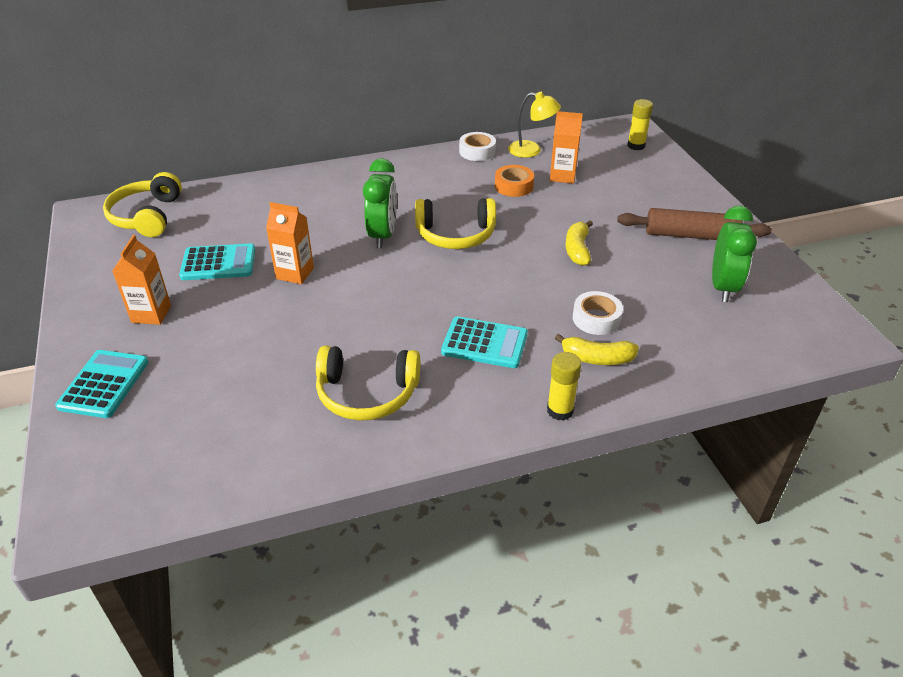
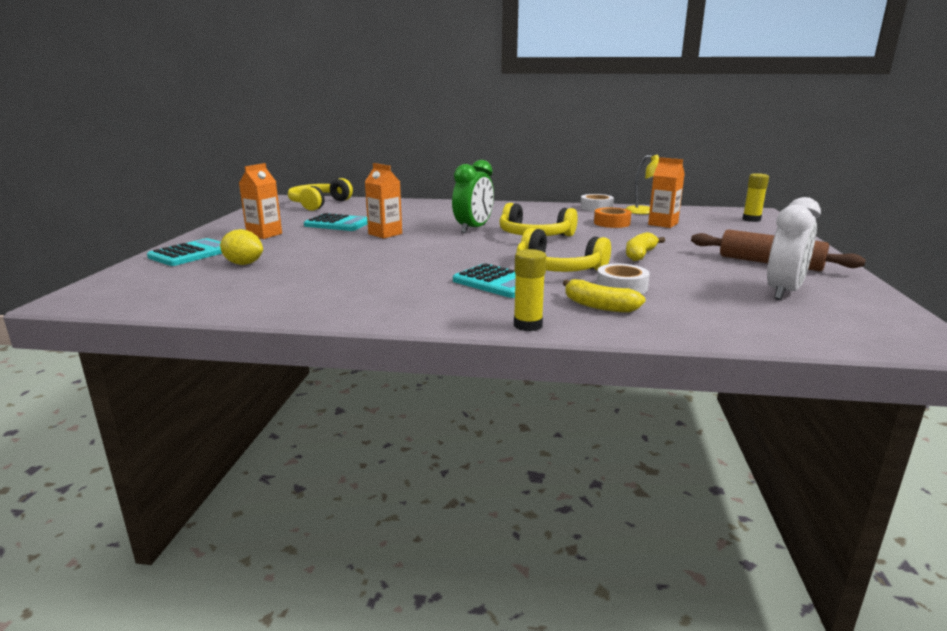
camera: 25 degrees right, 20 degrees down
(192, 387) = (243, 264): none -> yellow lemon
(367, 393) = (365, 287): yellow headphones -> yellow headphones (558, 268)
(723, 287) = (783, 292): green clock -> white clock

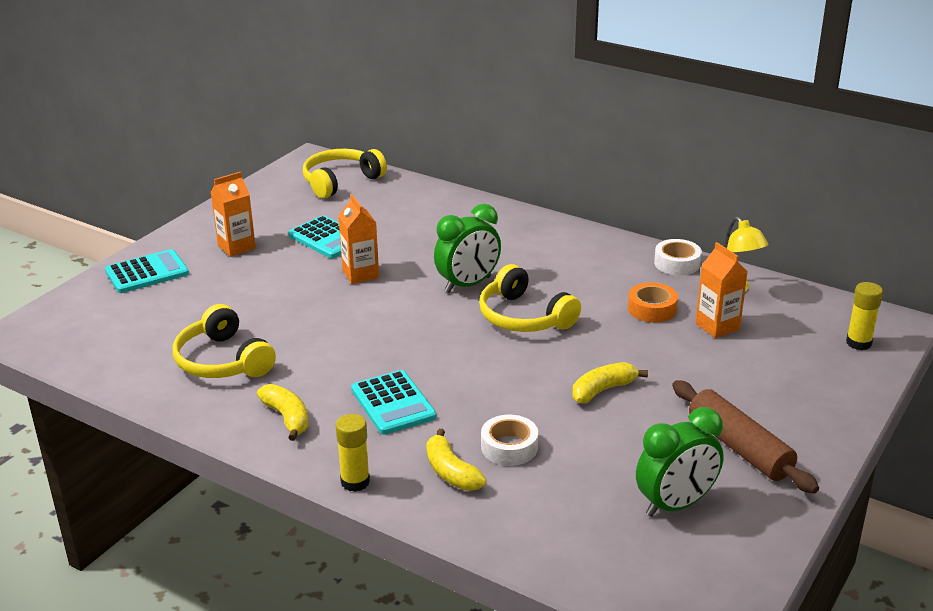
camera: 25 degrees right, 10 degrees up
(243, 264) = (182, 305): yellow lemon -> none
(415, 303) = (287, 418): none -> yellow banana
(558, 268) = (479, 394): yellow headphones -> yellow headphones (223, 361)
(783, 292) = (675, 505): white clock -> green clock

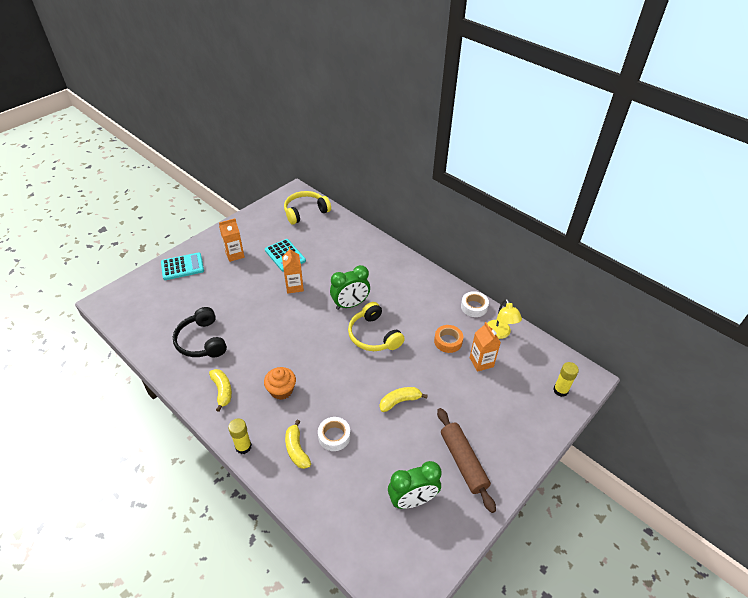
camera: 10 degrees right, 15 degrees up
(223, 361) = (202, 341): yellow headphones -> black headphones
(393, 403) = (281, 390): turquoise calculator -> orange cupcake

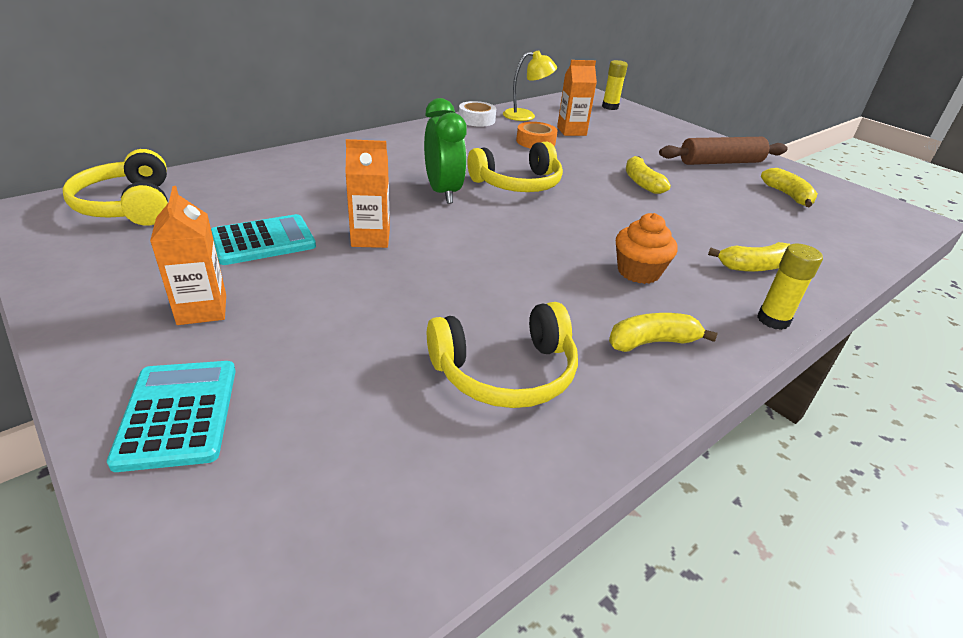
camera: 85 degrees left, 10 degrees down
(202, 341) = (505, 372): black headphones -> yellow headphones
(334, 436) = (716, 234): white tape -> none
(412, 500) = (787, 195): green clock -> yellow banana

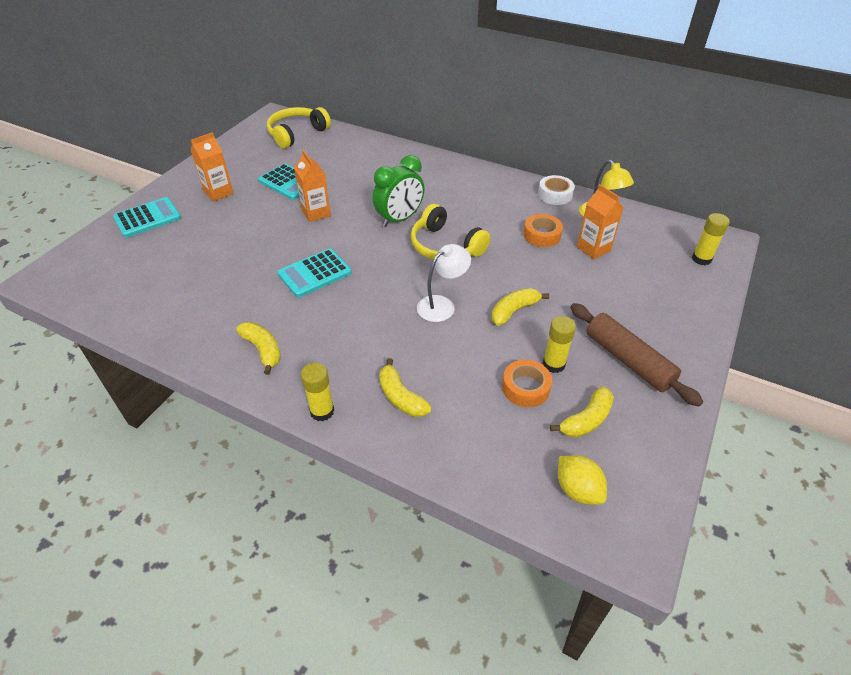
camera: 70 degrees right, 10 degrees up
(505, 372) = (209, 297): yellow headphones -> none
(509, 269) = (315, 273): none -> turquoise calculator
(616, 210) = (442, 305): none -> white lamp
(638, 272) = (348, 331): orange cupcake -> none
(719, 188) = (553, 364): none -> yellow glue stick
(747, 206) = (525, 388): none -> orange tape
(865, 220) = (577, 490): none -> yellow lemon

